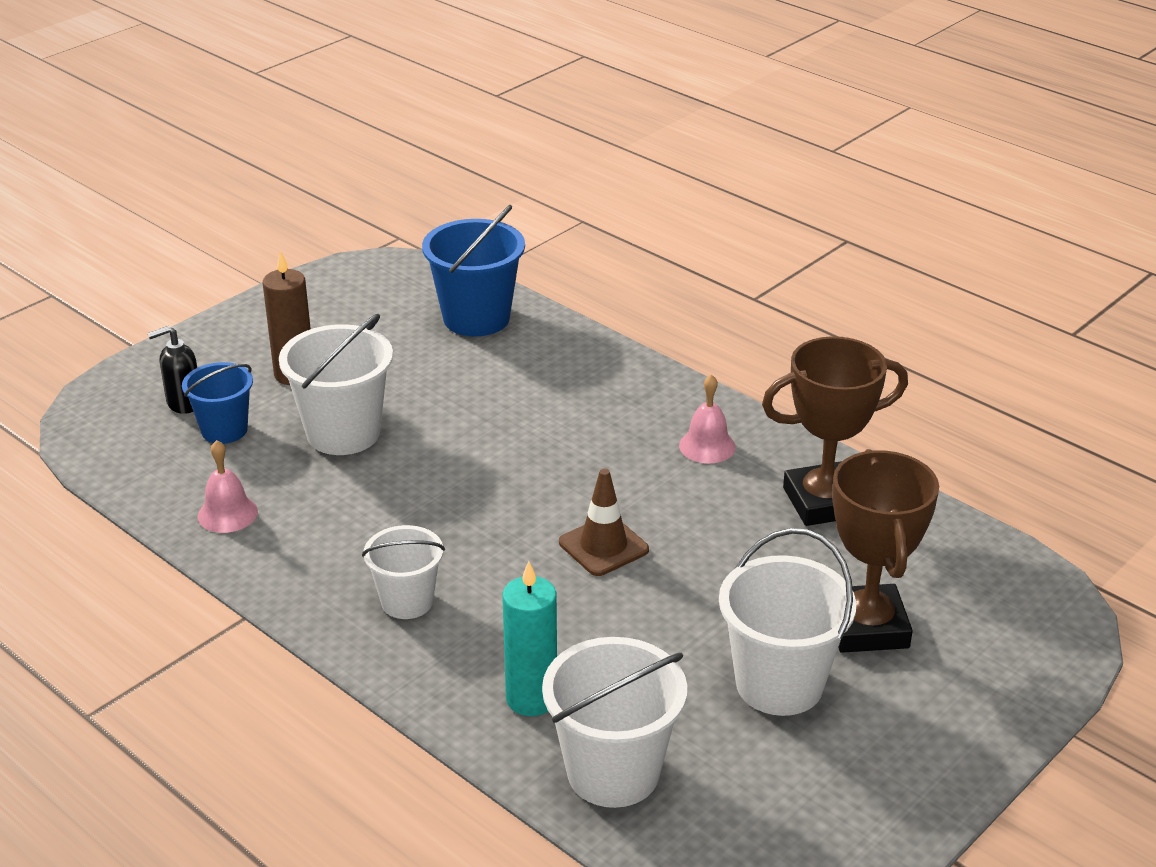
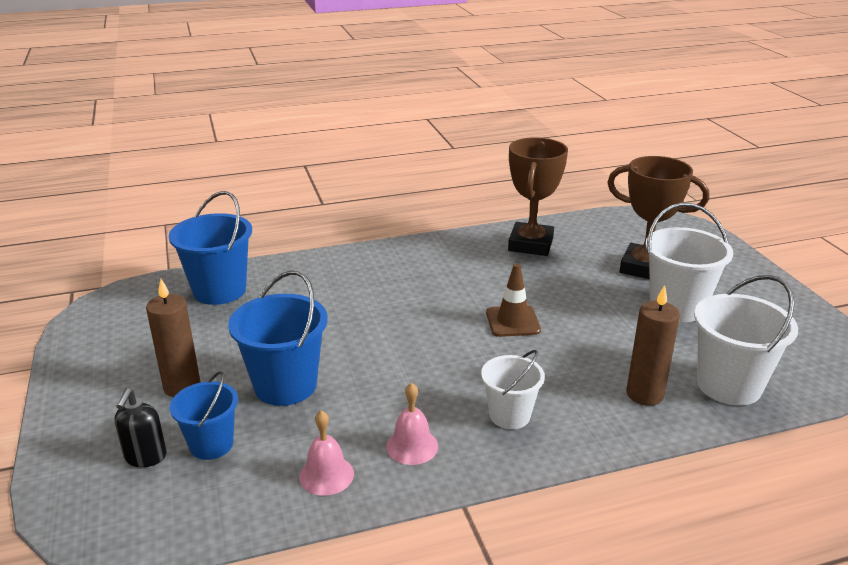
camera: 60 degrees left, 5 degrees down
(343, 433) = (285, 385): white bucket -> blue bucket
(531, 698) = (644, 394): turquoise candle -> brown candle
(707, 446) = (448, 259): pink bell -> pink bell (412, 446)

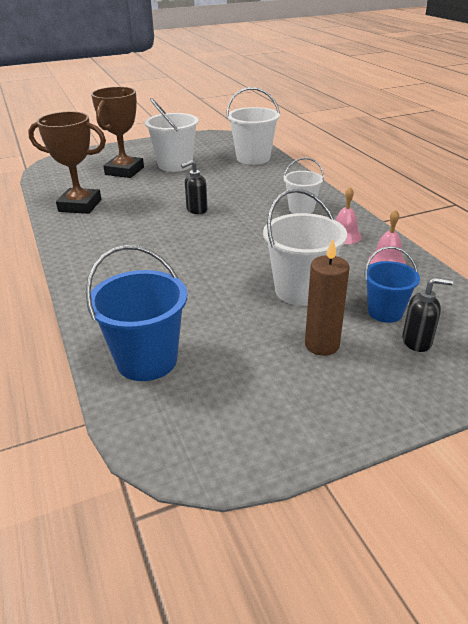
camera: 95 degrees left, 5 degrees up
(285, 385) = (300, 290): blue bucket -> white bucket
(513, 321) = (196, 210): brown traffic cone -> black soap dispenser
(644, 394) = (267, 176): brown candle -> none

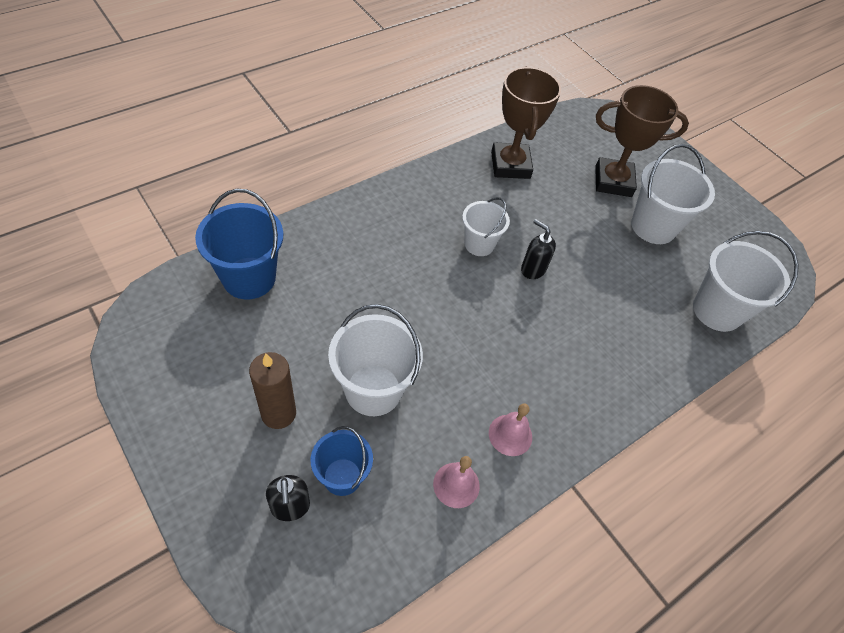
camera: 70 degrees right, 20 degrees up
(301, 209) = (572, 381): white bucket -> white bucket (479, 244)

